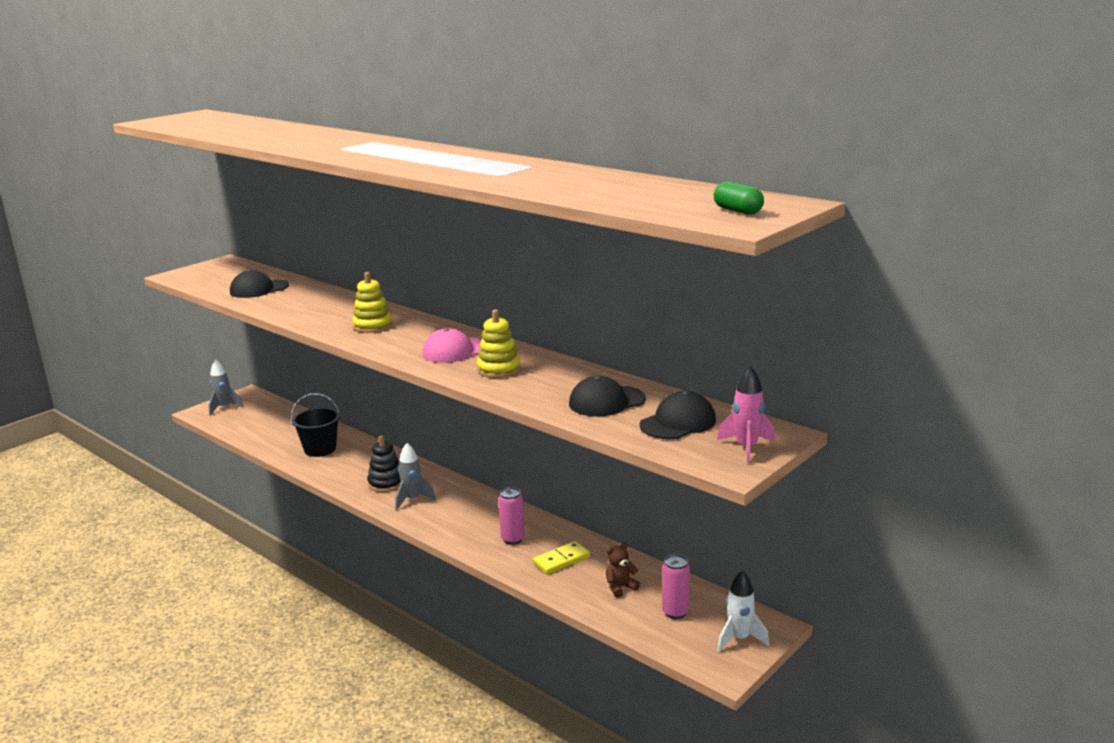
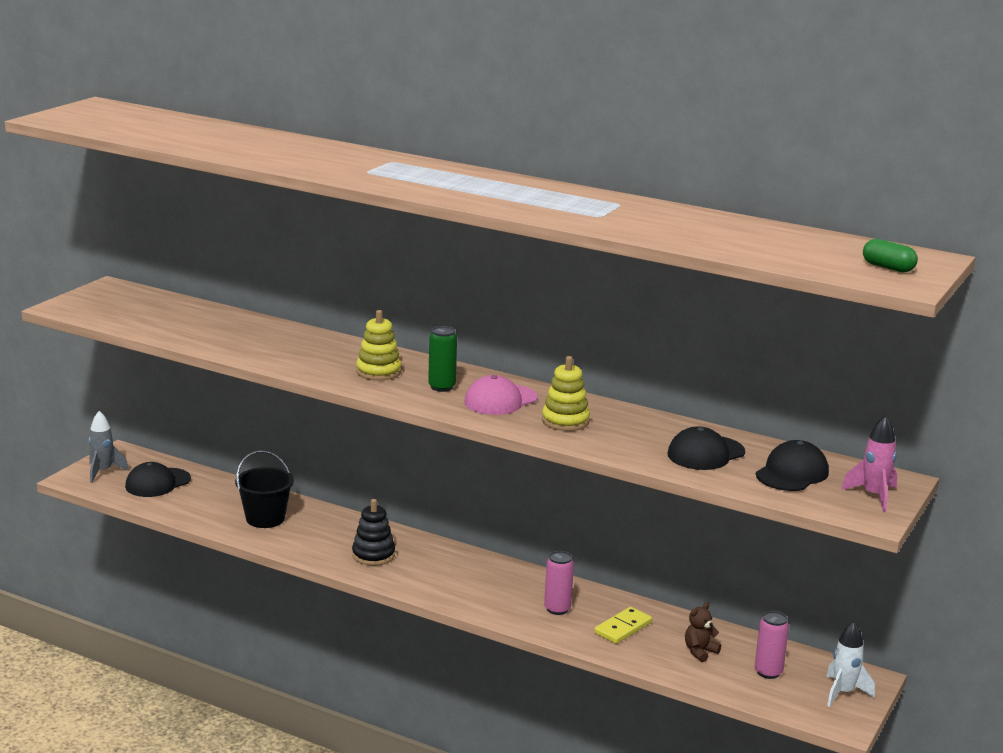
camera: 15 degrees left, 0 degrees up
(259, 289) = (193, 325): black cap -> black cap (157, 483)
(412, 499) = (416, 572): grey rocket -> none
(414, 339) = (442, 387): none -> green can

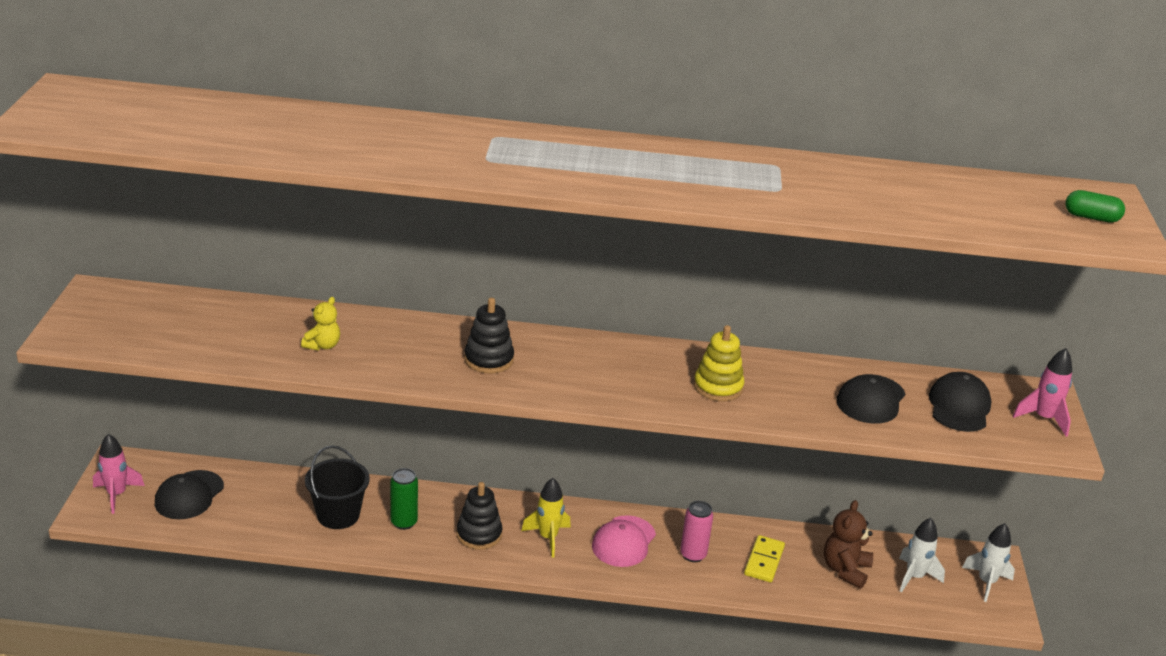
camera: 25 degrees left, 10 degrees up
(103, 472) = (117, 495): grey rocket -> pink rocket
(251, 342) = (323, 345): none -> yellow teddy bear
(378, 372) = (489, 359): yellow stacking toy -> black stacking toy
(432, 570) = (548, 538): none -> yellow rocket
(442, 387) = (567, 367): green can -> green can (404, 522)
(500, 400) = (637, 372): pink cap -> pink cap (623, 542)
(700, 652) = (845, 570): brown teddy bear -> brown teddy bear, size x1.53
(768, 672) = (914, 577): pink can -> white rocket

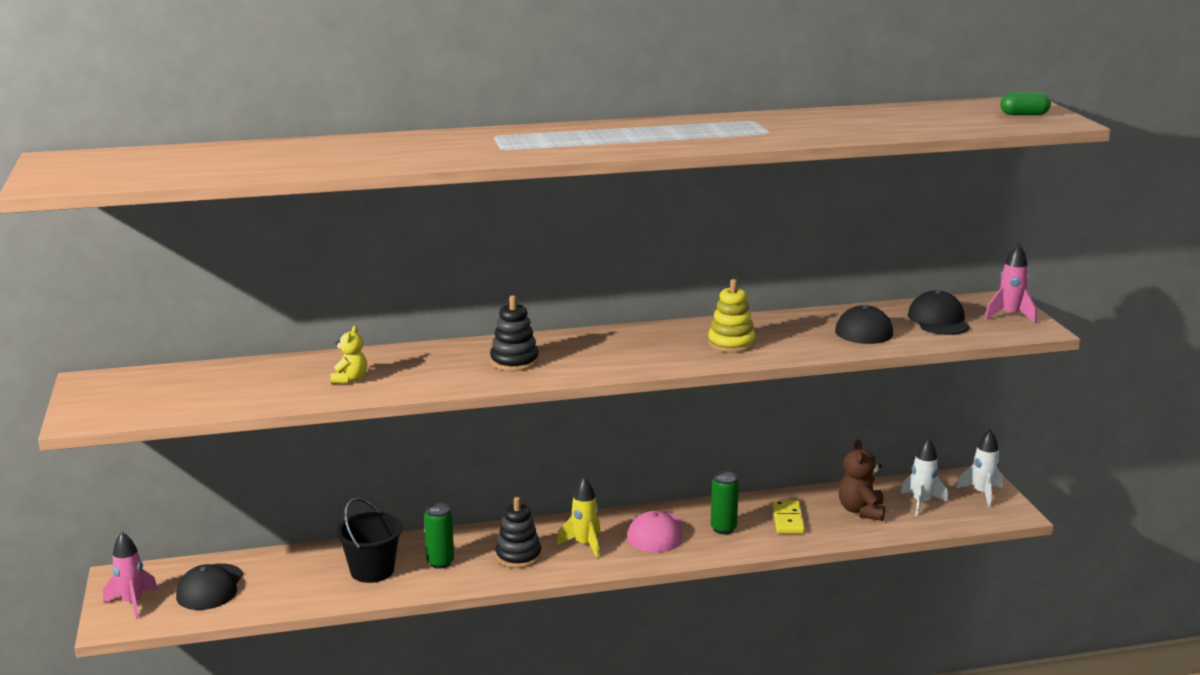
camera: 15 degrees left, 10 degrees down
(693, 555) = (723, 529): pink can -> green can

